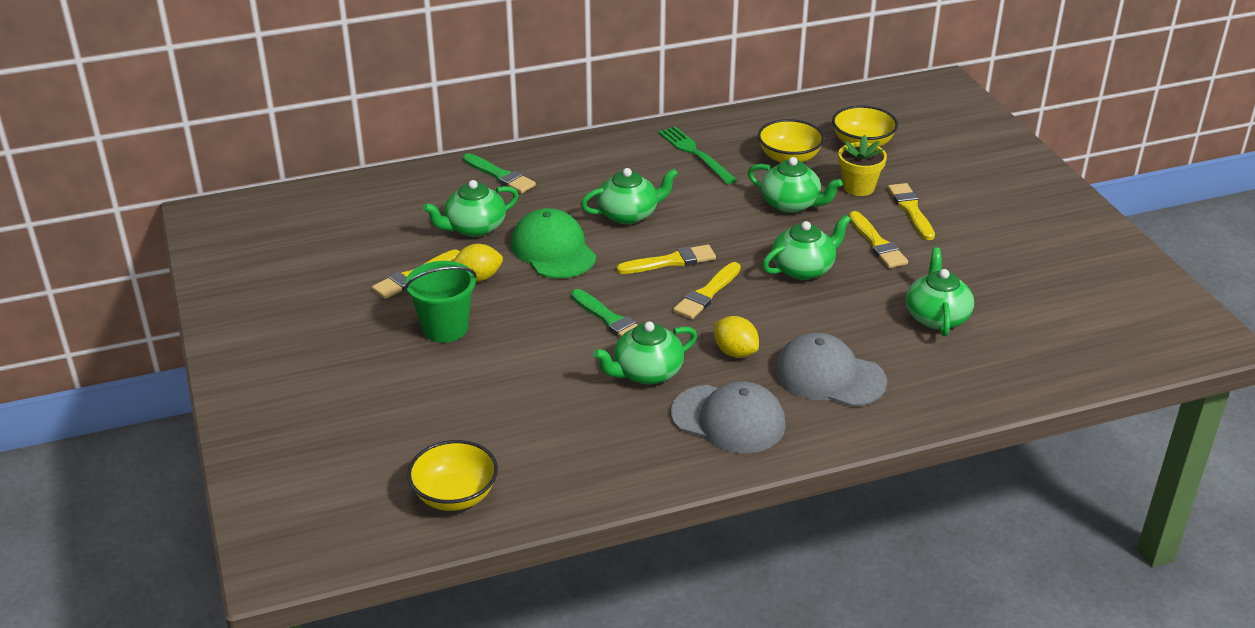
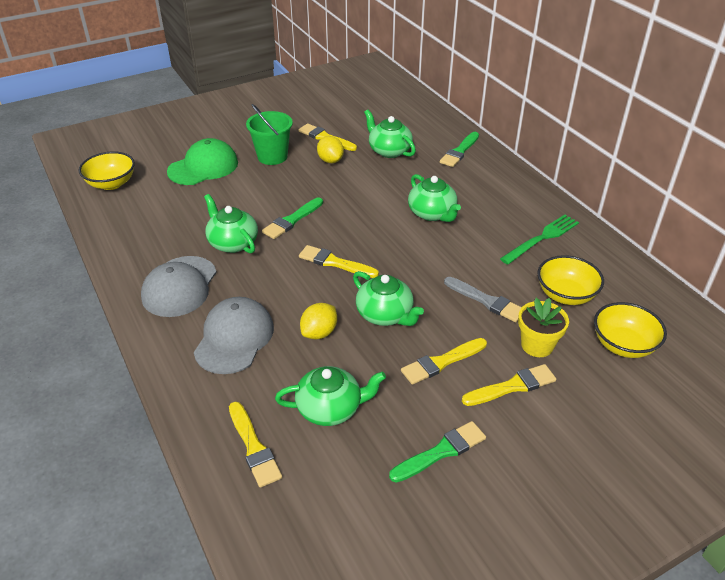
camera: 80 degrees right, 5 degrees up
(553, 250) = (372, 185): green cap -> green cap (203, 167)
(671, 261) = (374, 240): yellow brush -> yellow brush (253, 447)
(735, 352) = (261, 283): yellow lemon -> yellow lemon (319, 333)
(791, 204) = (486, 301): green teapot -> grey brush
(988, 259) = (441, 452): none -> green brush

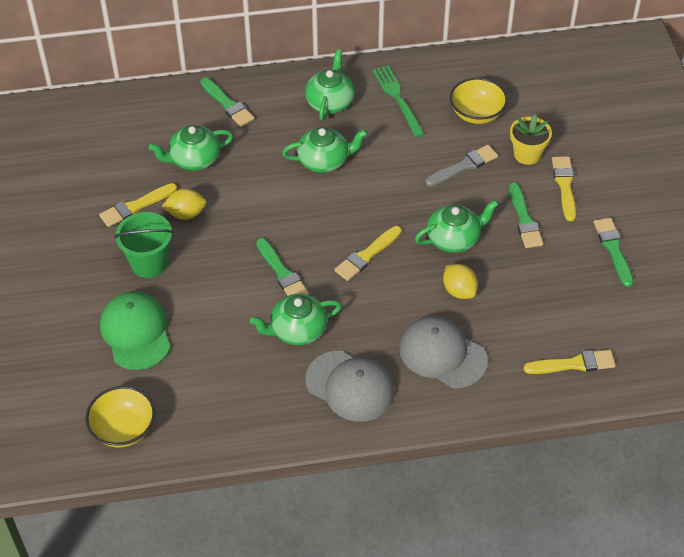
camera: 70 degrees left, 10 degrees up
(330, 408) = (549, 305): green teapot -> green teapot (330, 102)
(441, 362) = (524, 219): yellow brush -> green brush
(623, 345) = (545, 104): yellow bowl -> none

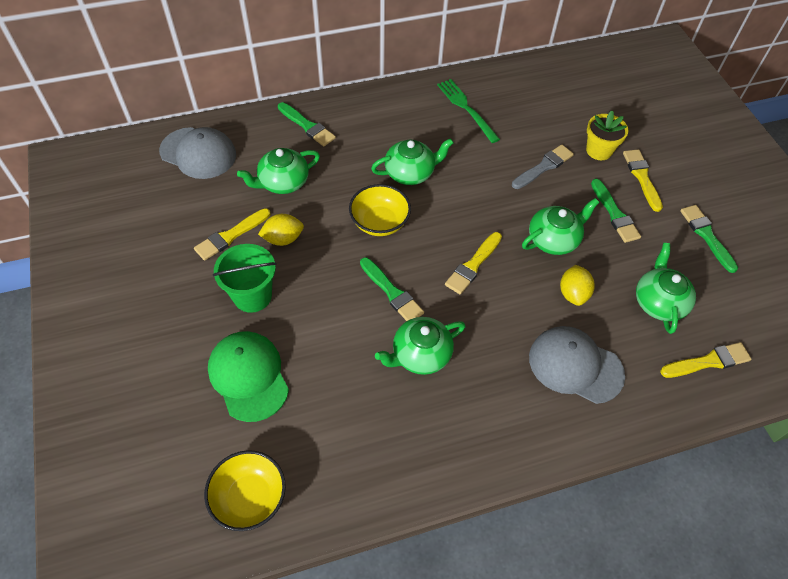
camera: 10 degrees left, 5 degrees up
(330, 102) = (404, 116): green teapot -> green teapot (658, 302)
(350, 386) = (489, 414): grey cap -> grey cap (198, 153)
(459, 291) = (573, 293): yellow lemon -> yellow lemon turned 45 degrees clockwise
(477, 114) = (542, 116): yellow bowl -> yellow bowl (379, 222)

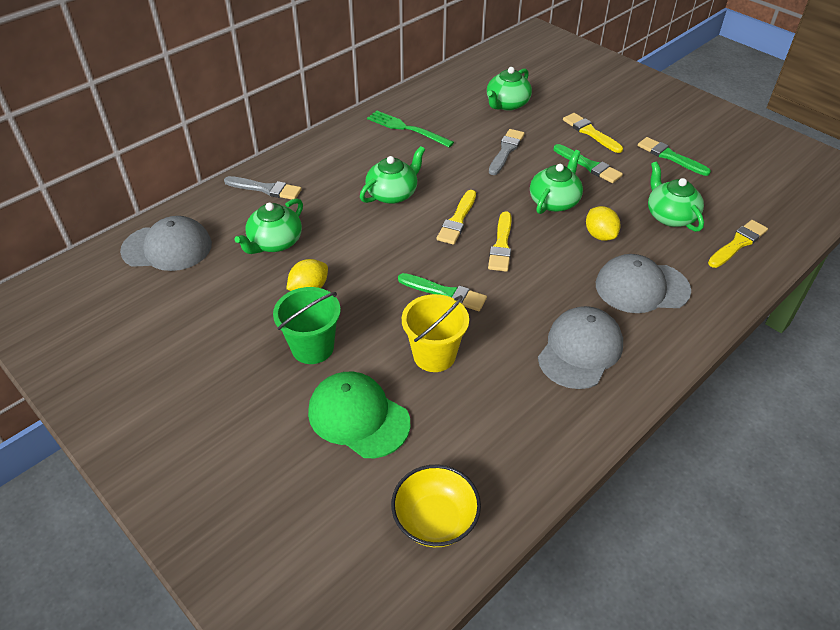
camera: 25 degrees left, 10 degrees down
(230, 236) = (253, 305): yellow brush -> yellow brush (457, 220)
(307, 126) = (266, 189): green brush -> grey brush
(344, 348) = (434, 355): none -> yellow bucket
(379, 222) = (393, 242): yellow bowl -> none
(420, 355) = (507, 332): green teapot -> green teapot (507, 104)
(473, 402) = (580, 350): none -> grey cap
(599, 151) = (542, 124): yellow flower pot -> none

